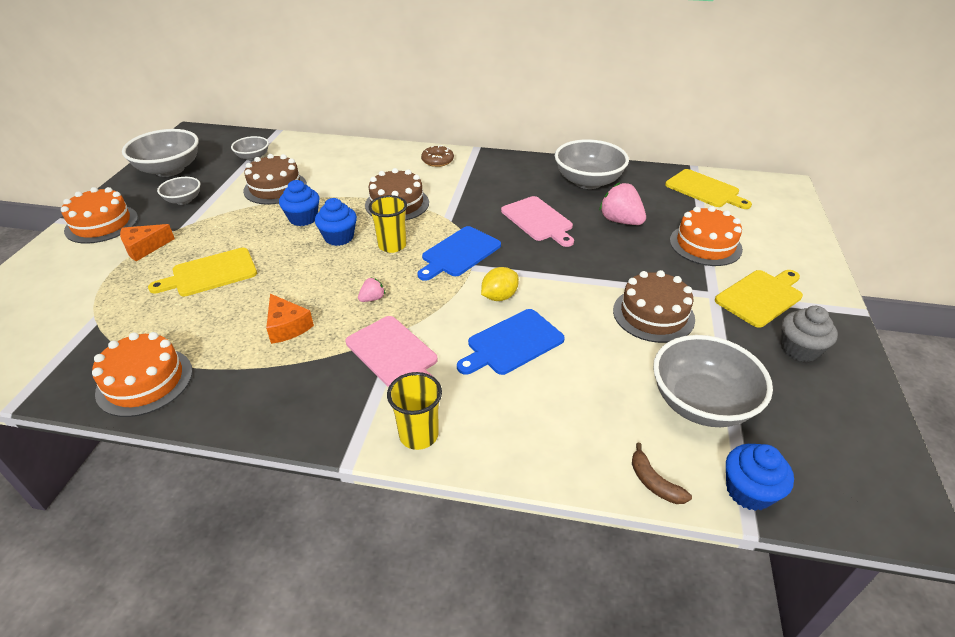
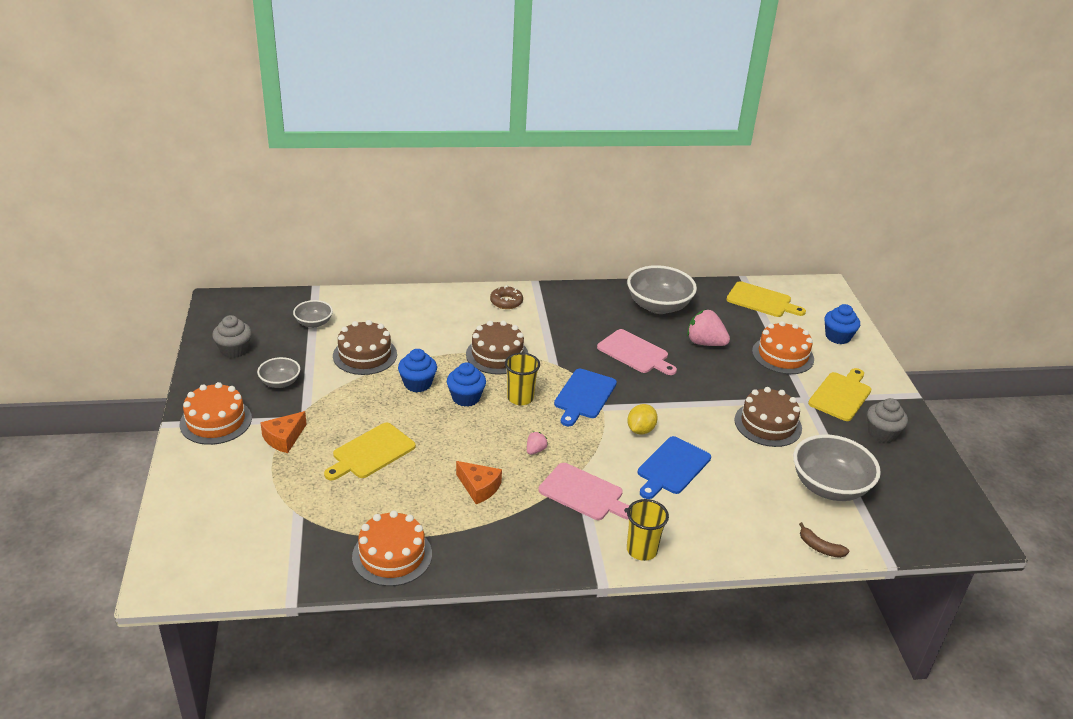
camera: 20 degrees left, 5 degrees down
(169, 169) = (234, 350): grey bowl -> grey cupcake
(748, 491) = (881, 540): blue cupcake -> blue cupcake (837, 337)

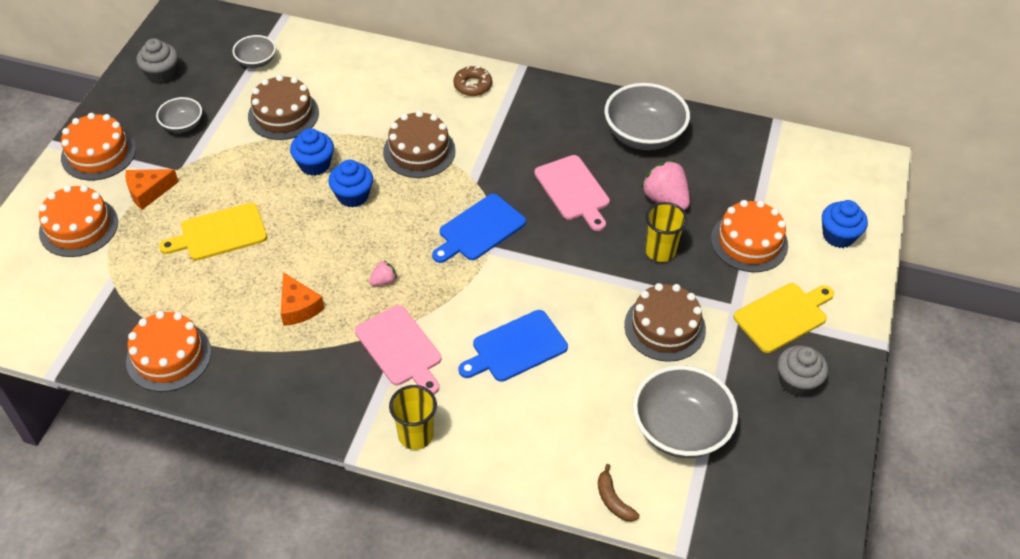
camera: 25 degrees right, 15 degrees up
(236, 481) = (79, 227): none -> orange cake
(520, 398) = (409, 212): yellow cup -> yellow cup (660, 251)
(640, 430) = (513, 290): yellow lemon -> none
(761, 301) = (776, 160): yellow cutting board -> none

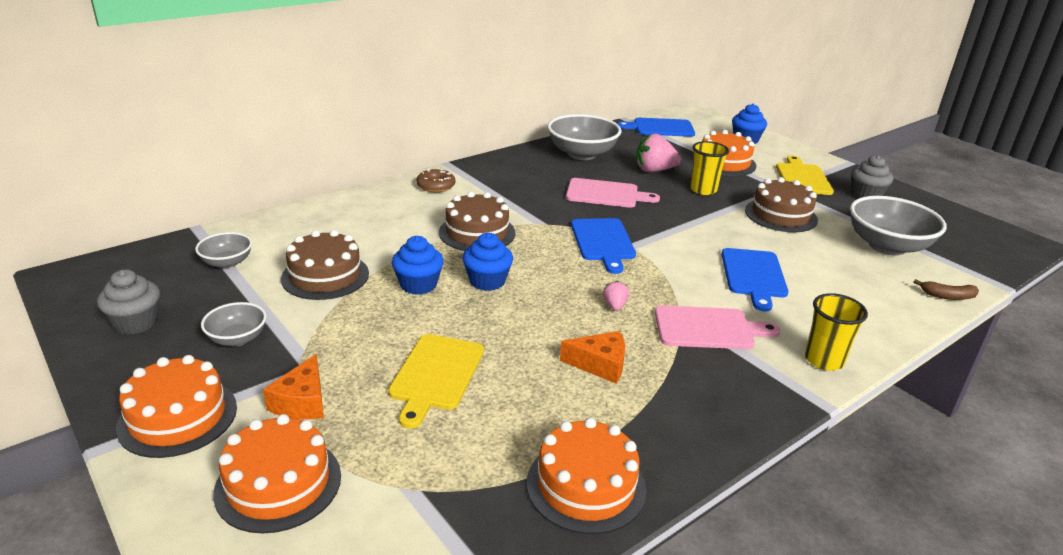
camera: 55 degrees left, 20 degrees down
(785, 159) = (660, 128): none -> blue cutting board

